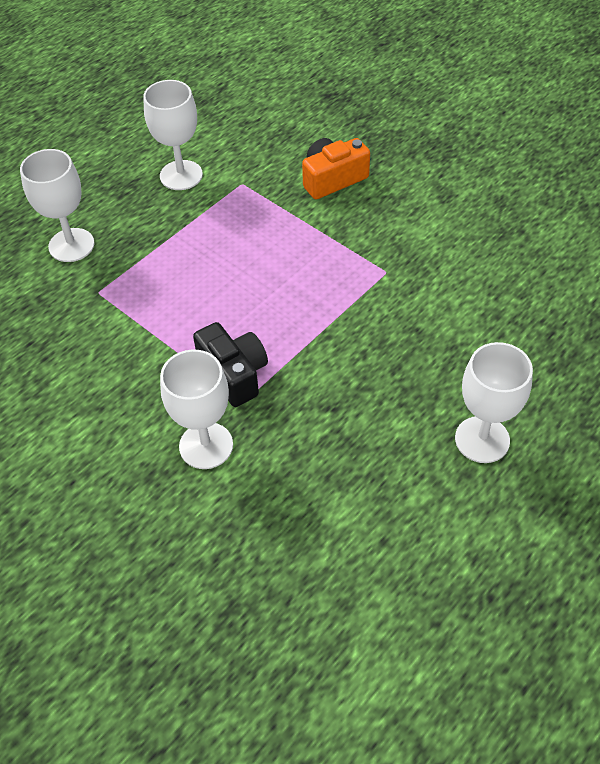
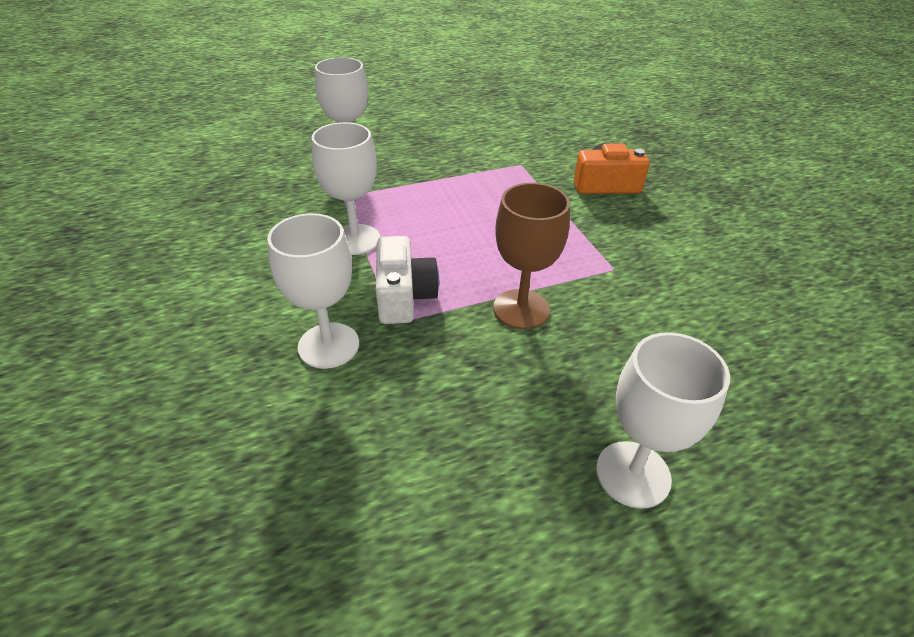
camera: 25 degrees right, 10 degrees down
(181, 175) = (474, 145): white goblet -> white goblet (355, 239)
(234, 374) = (404, 296): black camera -> white camera
(335, 344) = (521, 309): none -> brown goblet

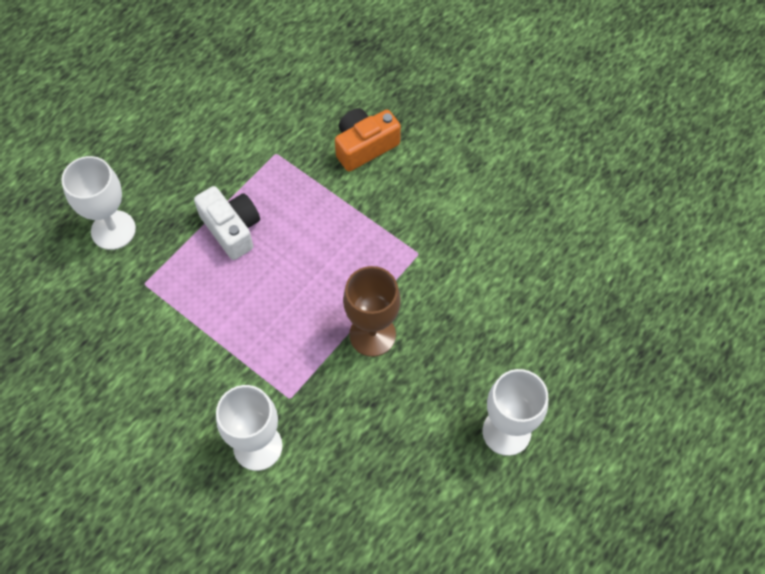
camera: 30 degrees left, 20 degrees up
(355, 239) = (197, 331): white goblet -> none
(404, 296) = (279, 370): white camera -> white camera (231, 229)

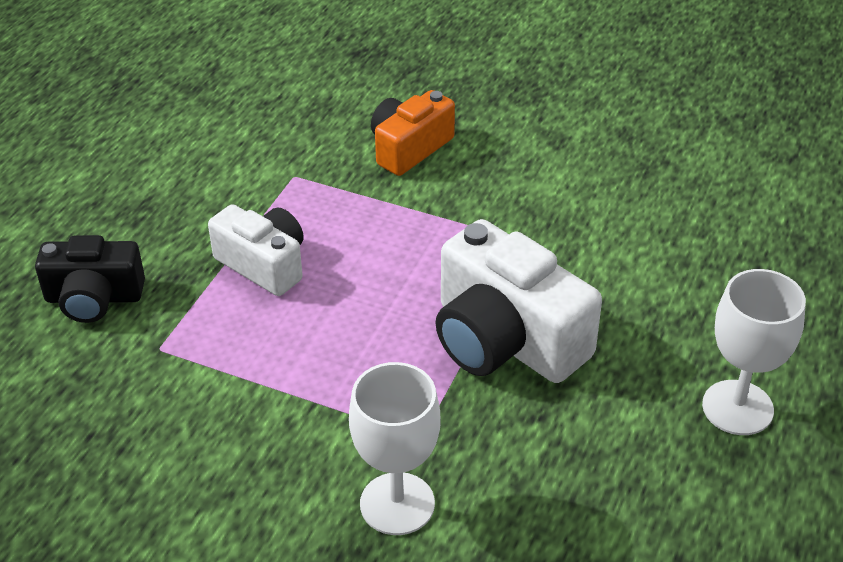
camera: 15 degrees left, 20 degrees down
(113, 230) = (94, 298): white goblet -> black camera
(372, 335) = (506, 339): brown goblet -> white camera

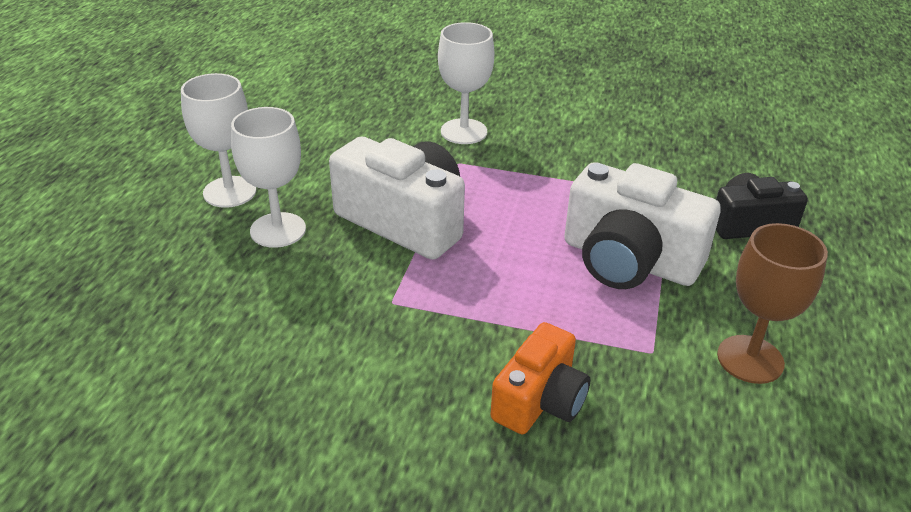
camera: 170 degrees right, 5 degrees down
(212, 162) = (750, 359): none -> brown goblet
(264, 264) = (629, 260): white camera -> white camera, size x1.61
(660, 339) = (278, 230): none -> white goblet

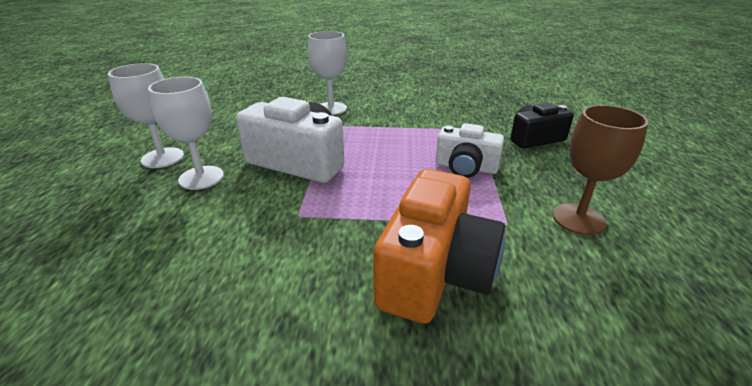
camera: 10 degrees left, 5 degrees down
(540, 400) = (435, 272): orange camera -> orange camera, size x1.61
(629, 260) = (466, 167): white camera -> white camera, size x0.62

